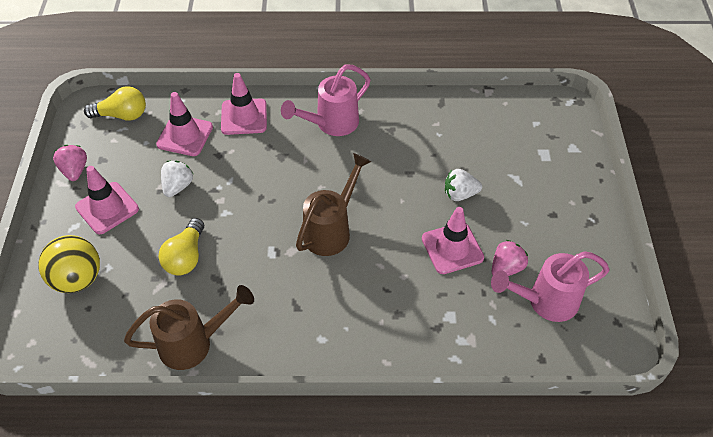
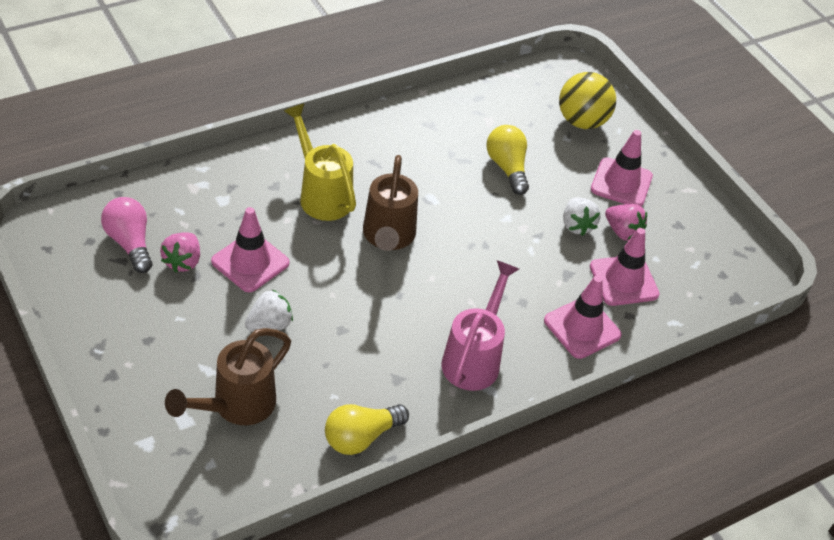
camera: 145 degrees right, 5 degrees down
(75, 171) = (690, 205): pink strawberry -> pink strawberry (622, 232)
(122, 115) = (713, 278): yellow light bulb -> yellow light bulb (361, 437)
(194, 343) = (439, 110): brown watering can -> brown watering can (236, 406)
(362, 290) = (321, 194): none -> yellow watering can
(545, 302) = (130, 243): pink watering can -> pink light bulb

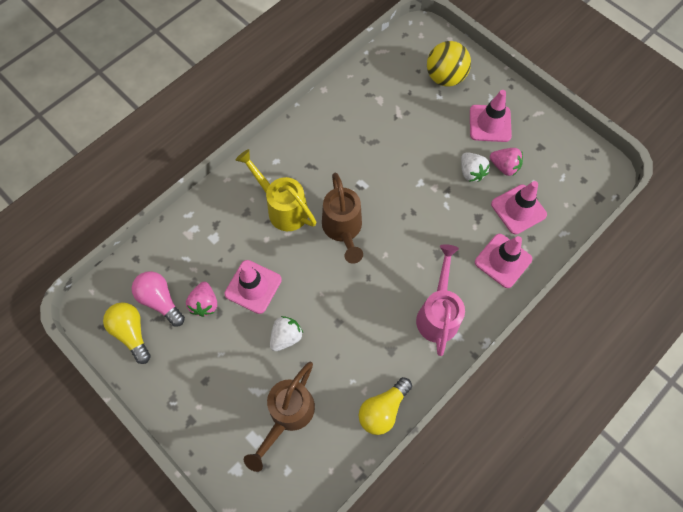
camera: 10 degrees left, 20 degrees up
(507, 167) = (406, 137): yellow light bulb -> yellow light bulb (132, 332)

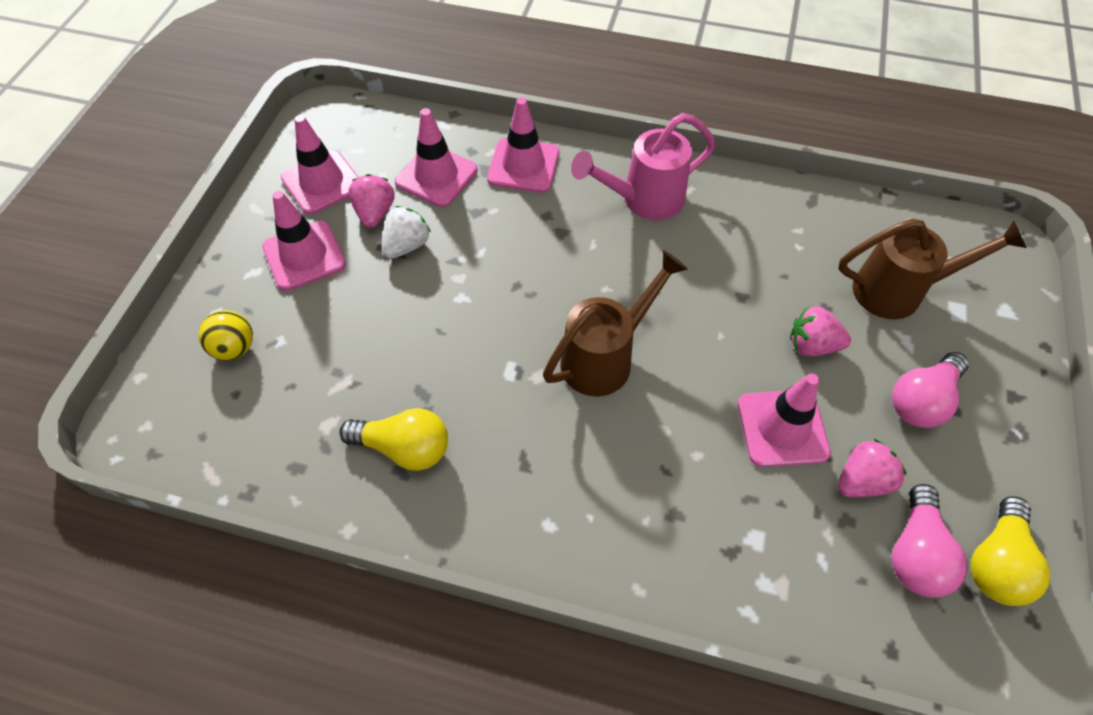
camera: 120 degrees left, 10 degrees down
(221, 368) = (922, 400): none -> pink light bulb
(282, 208) = (628, 462): yellow watering can -> none
(286, 336) = (812, 345): white strawberry -> pink strawberry
(383, 409) = (802, 203): yellow light bulb -> yellow light bulb (404, 448)
(445, 77) = (234, 348): yellow ball -> yellow ball, size x0.61
(542, 150) = (322, 183): none -> pink traffic cone

